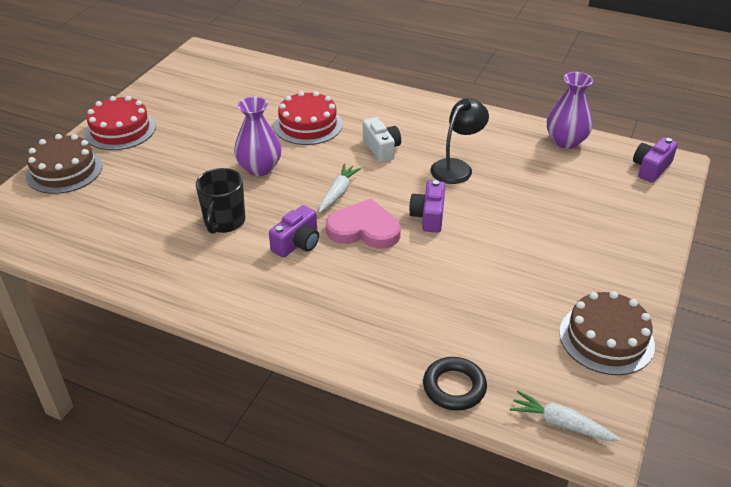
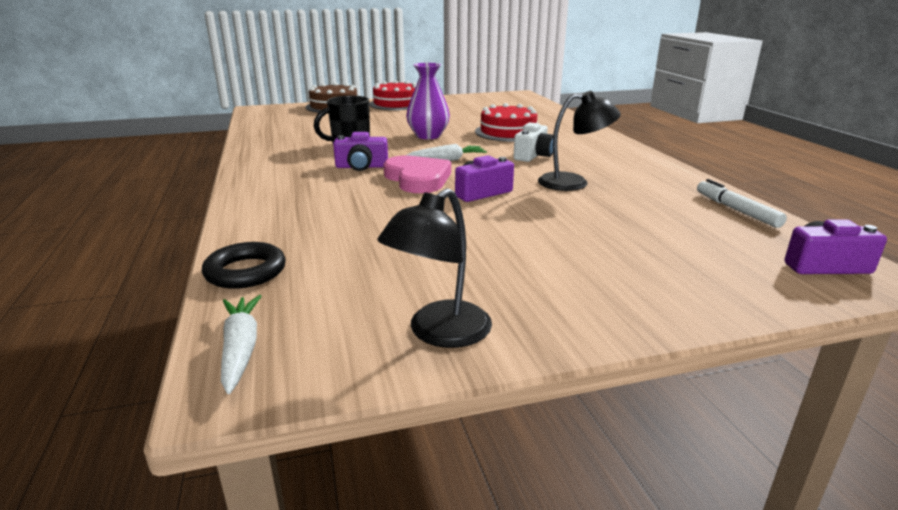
camera: 50 degrees right, 15 degrees down
(565, 141) = (736, 210): purple vase -> white marker
(606, 338) = (439, 333): brown cake -> black lamp

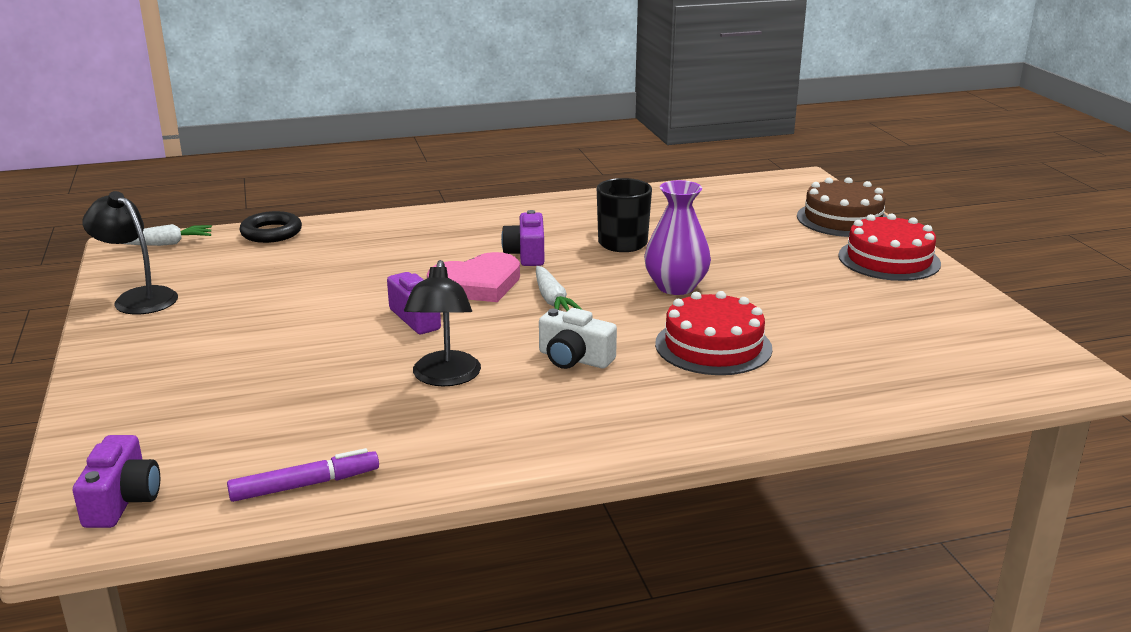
camera: 90 degrees right, 0 degrees up
(736, 210) = (305, 485): white marker -> purple marker

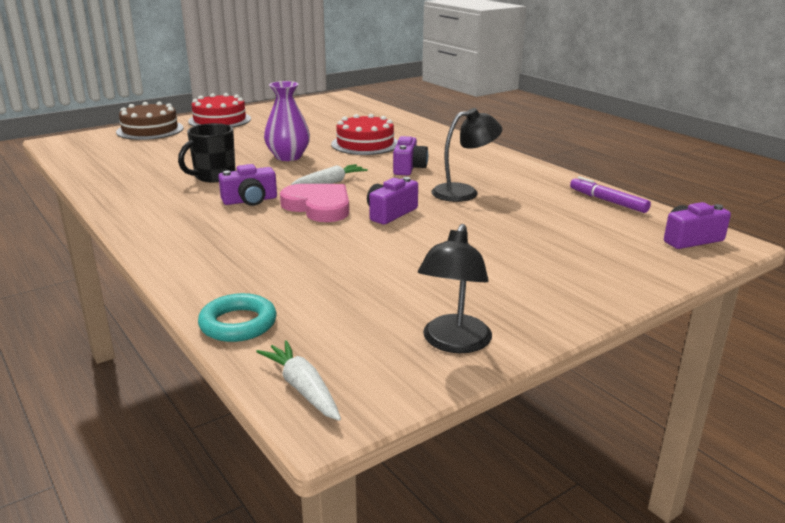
camera: 110 degrees left, 0 degrees up
(271, 233) = (238, 324): black ring -> turquoise ring
(574, 359) = (408, 168): white camera -> purple camera

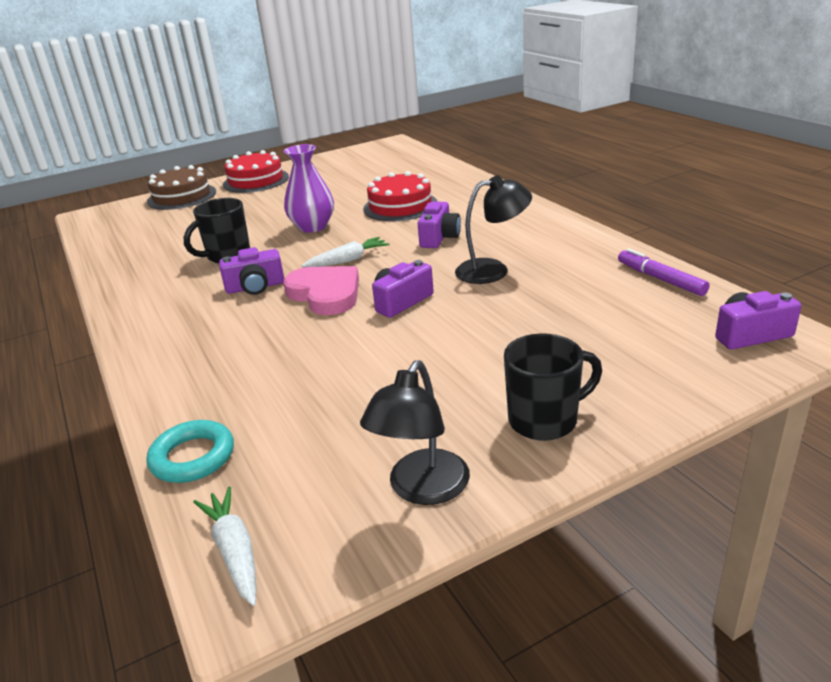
camera: 10 degrees right, 5 degrees up
(542, 296) = (545, 420): none -> black mug

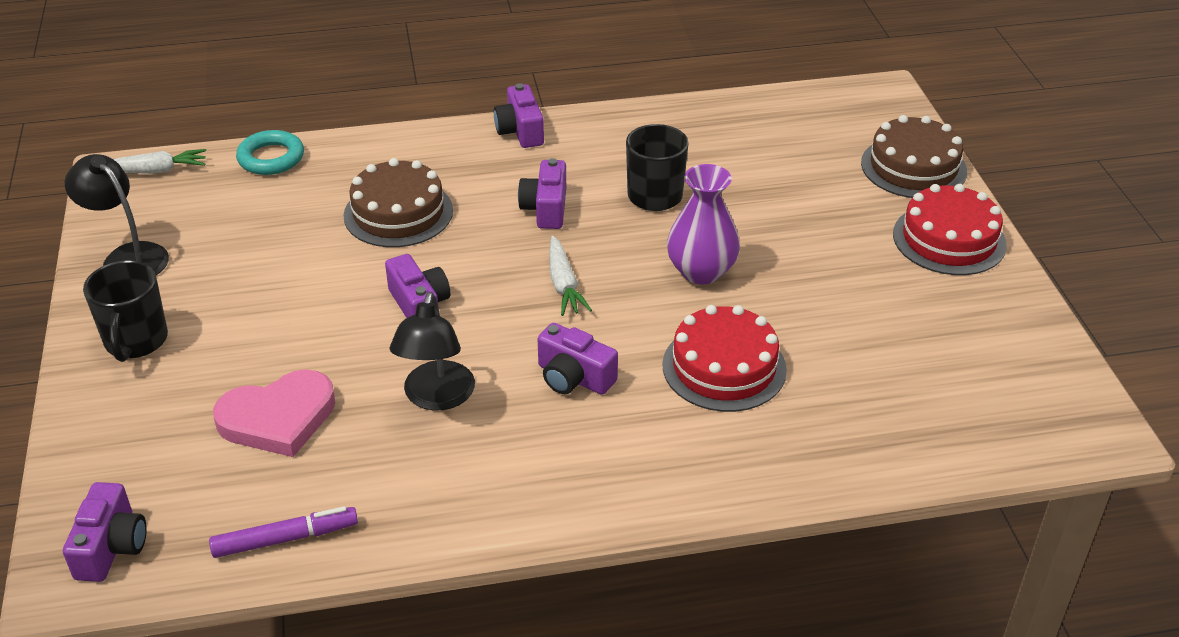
camera: 105 degrees right, 10 degrees up
(134, 325) = (520, 131): none -> purple camera
(280, 346) = (398, 213): none -> brown cake
(325, 294) = (486, 255): pink heart -> pink heart (278, 418)

